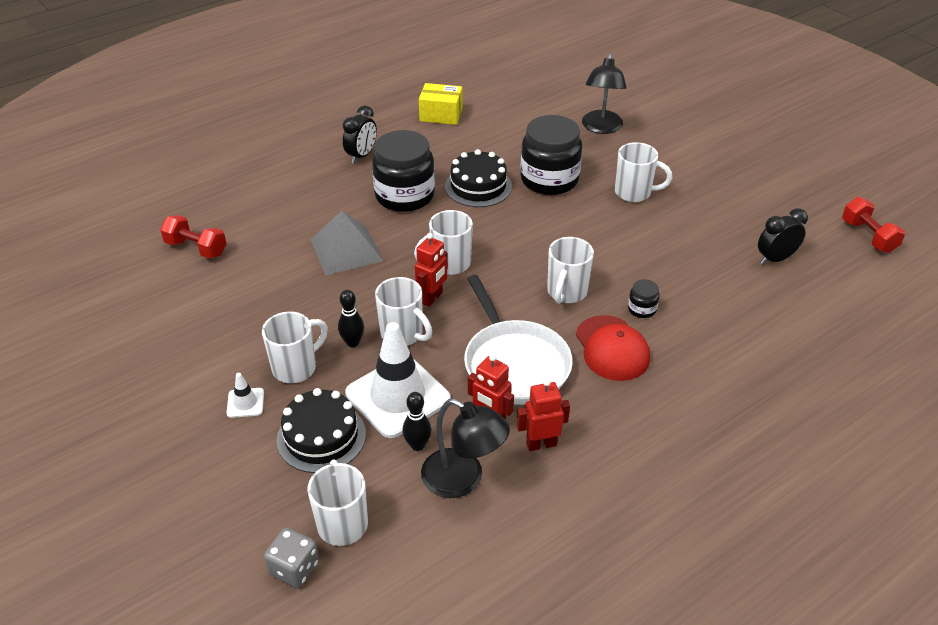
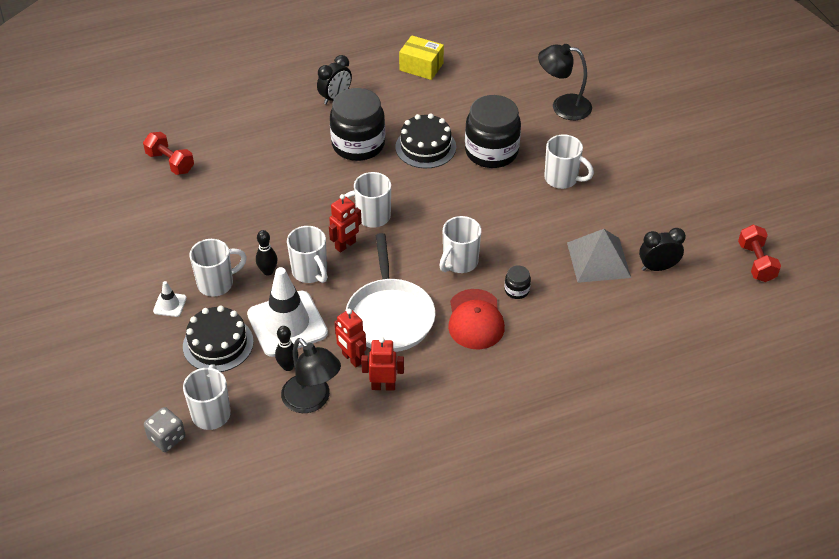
camera: 15 degrees right, 5 degrees up
(346, 250) = (291, 187): grey pyramid -> grey pyramid (598, 260)
(601, 128) = (563, 106): black lamp -> black lamp turned 75 degrees clockwise

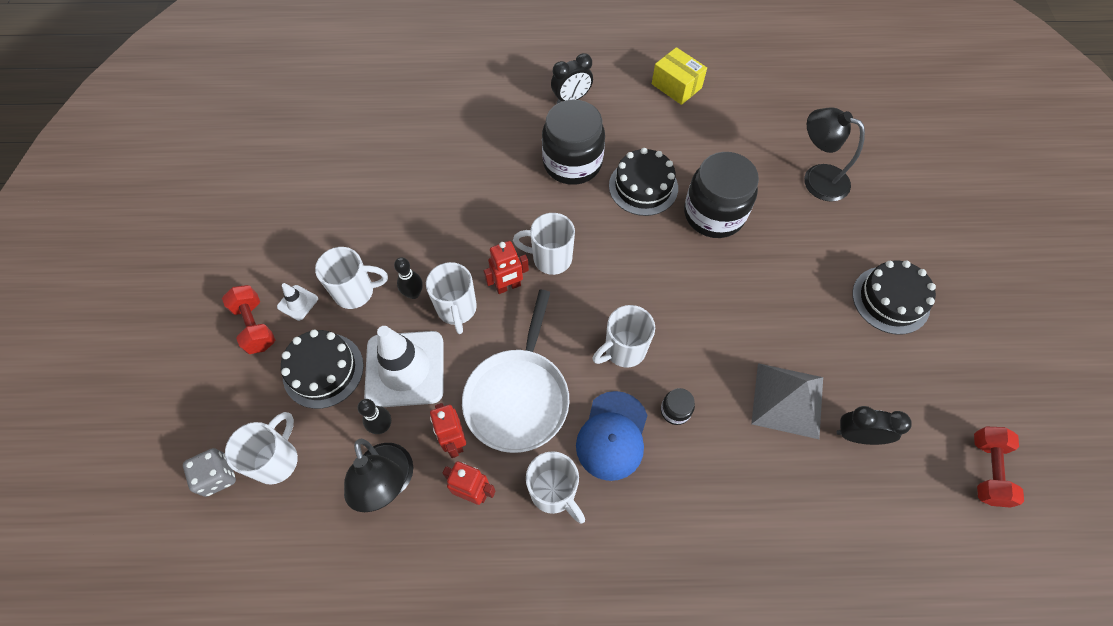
camera: 20 degrees right, 15 degrees up
(170, 162) = (374, 129): red dumbbell -> red dumbbell (255, 326)
(475, 319) = (612, 435): red cap -> blue cap
(562, 179) = (782, 274): white mug -> white mug (554, 492)
(650, 174) = (890, 300): none -> black cake

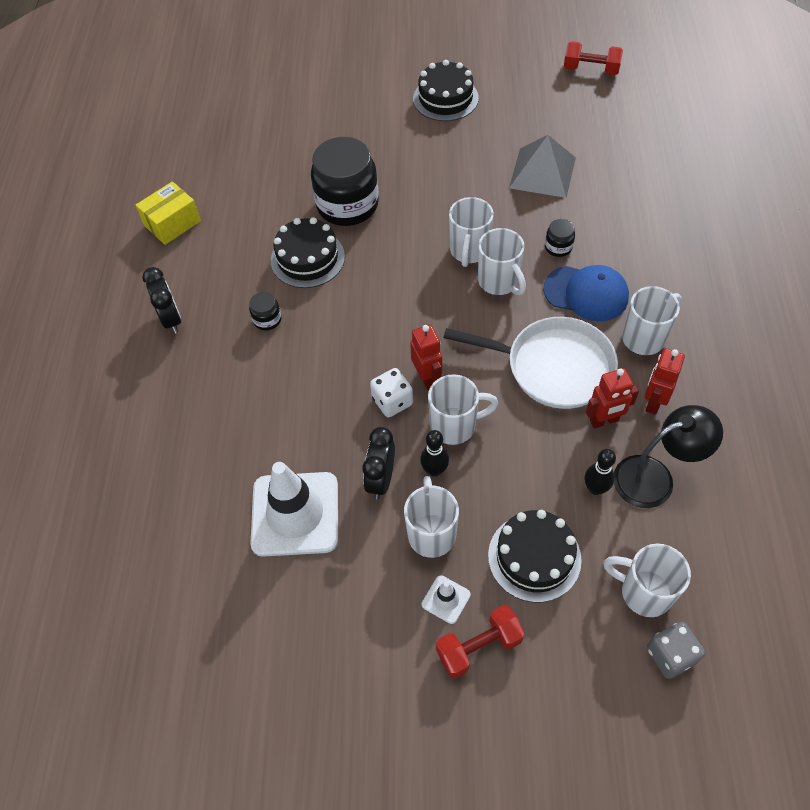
camera: 85 degrees left, 5 degrees down
(405, 369) = (528, 472): white traffic cone -> white traffic cone (295, 514)
(484, 260) = (392, 401): none -> white dice
(550, 258) = (393, 340): white mug -> white mug (469, 251)
(572, 163) = (267, 319): black jar -> black jar, size x0.42
(816, 178) = (312, 128): black lamp -> none
(857, 435) = (570, 134): black clock -> black clock (381, 479)

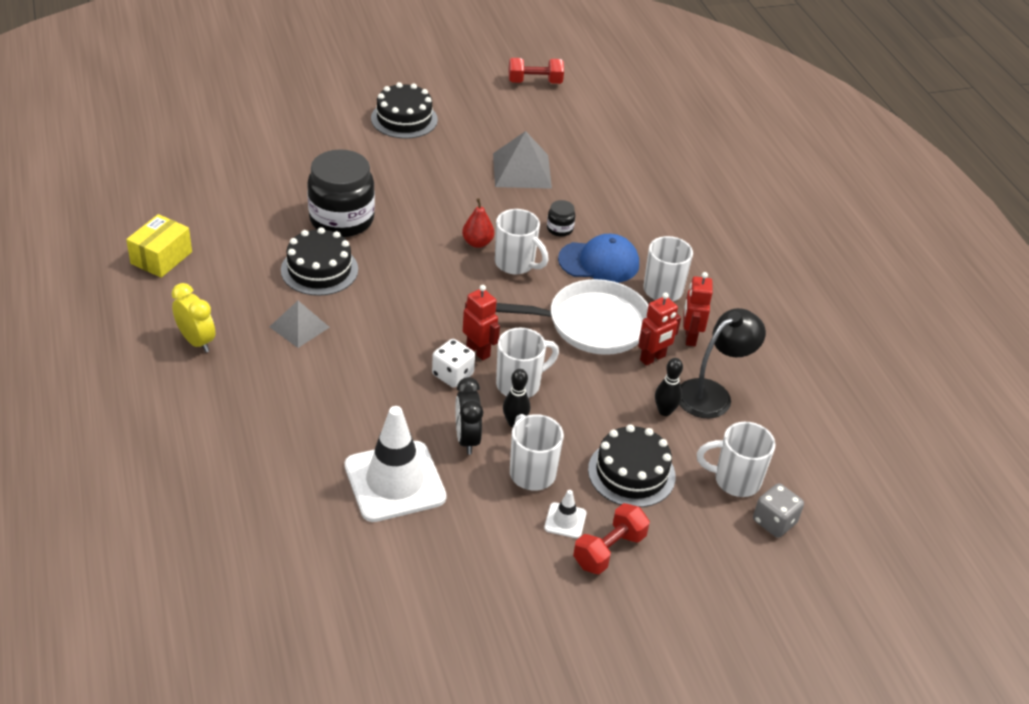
camera: 25 degrees left, 15 degrees down
(171, 319) = (197, 341): black clock -> yellow clock
(267, 319) = (299, 327): black jar -> grey pyramid
(469, 251) = (477, 243): white mug -> red pear

